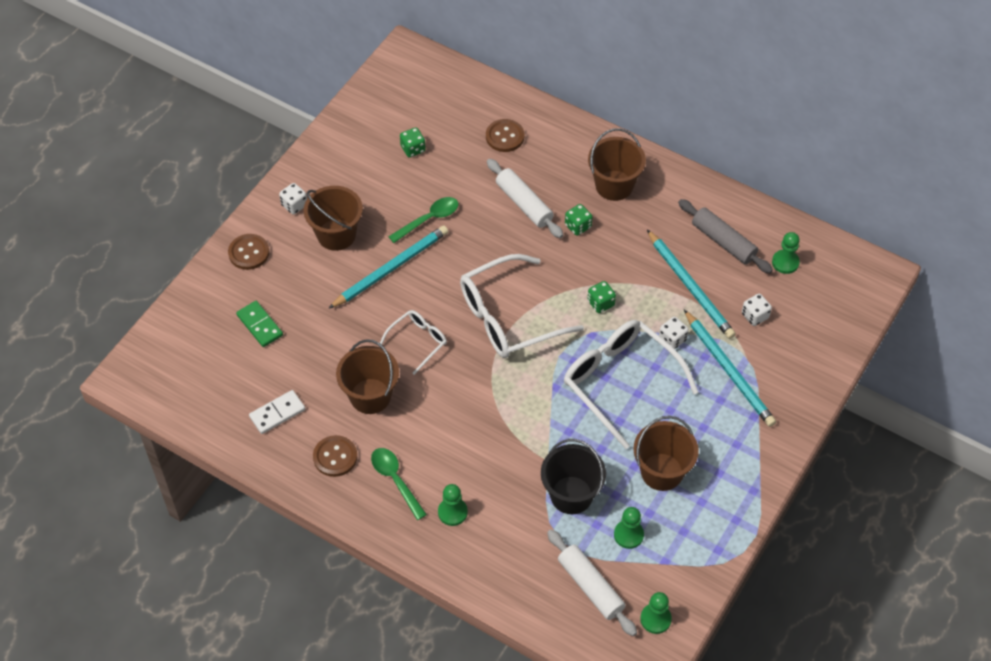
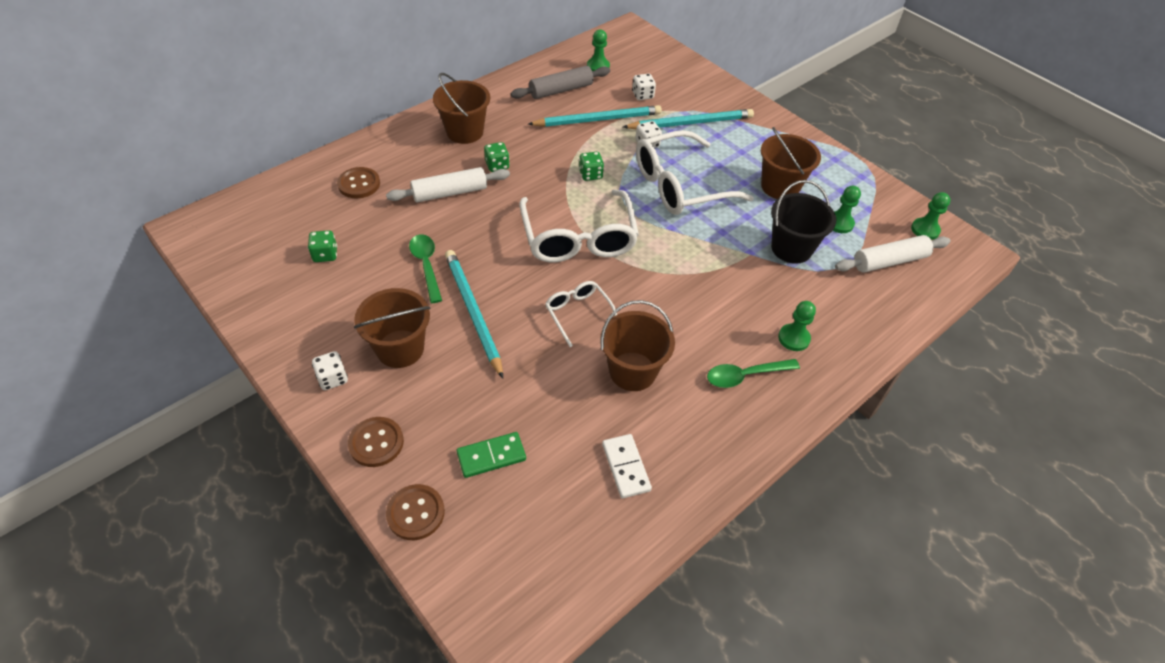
camera: 75 degrees left, 5 degrees down
(335, 457) = (702, 423): brown button -> brown button (415, 513)

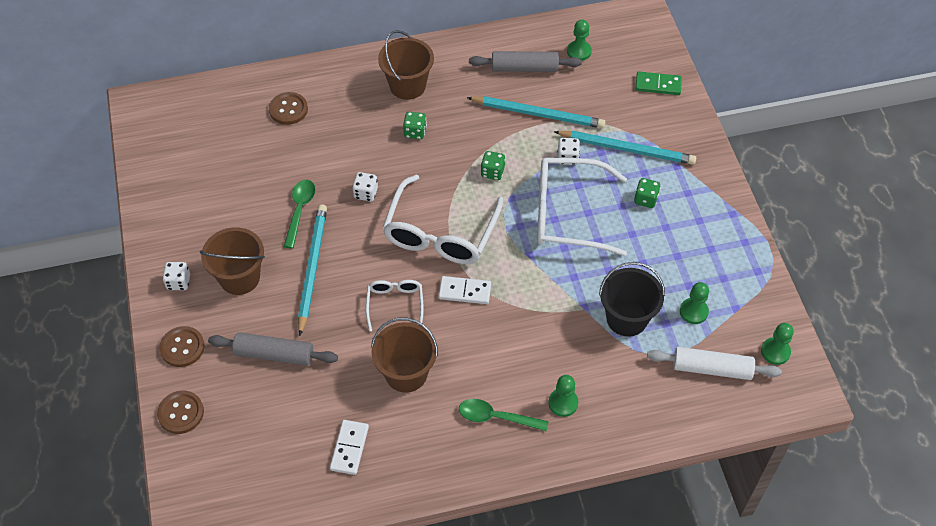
camera: 30 degrees right, 5 degrees up
(325, 255) = (227, 169): green dice -> green dice (645, 199)
(450, 192) = (358, 146): white rolling pin -> none
(485, 408) = (274, 354): none -> grey rolling pin
(491, 456) = (256, 395): green domino -> green domino (658, 85)
(636, 278) = (465, 291): none -> white domino
(642, 95) = (601, 101): white dice -> white dice (366, 193)
(780, 186) = (664, 251): brown bucket -> none

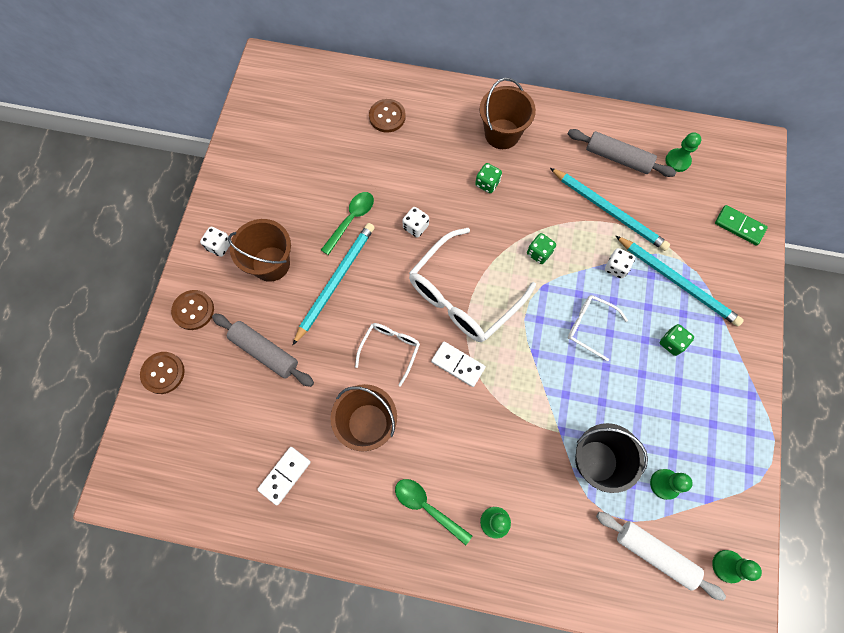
camera: 25 degrees right, 15 degrees up
(568, 214) = (590, 326): white glasses -> white glasses, size x0.51

